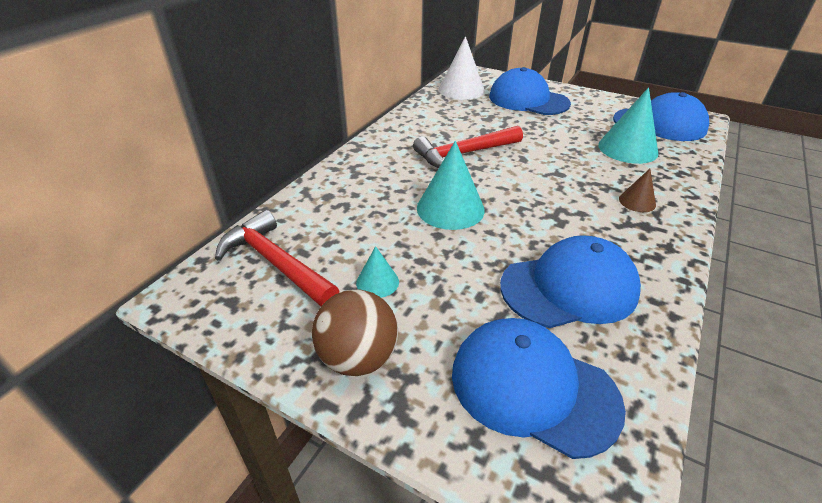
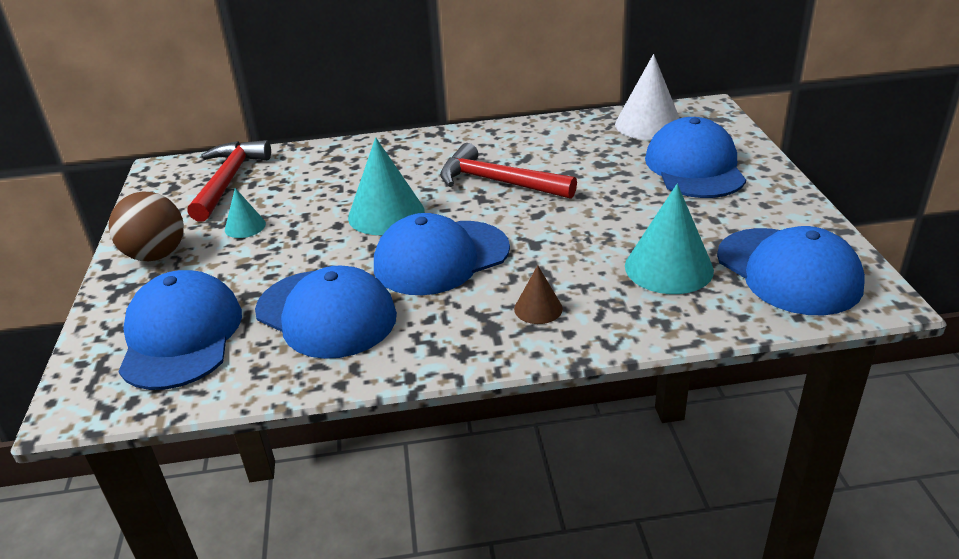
camera: 55 degrees right, 5 degrees down
(539, 210) = (441, 258): none -> blue cap

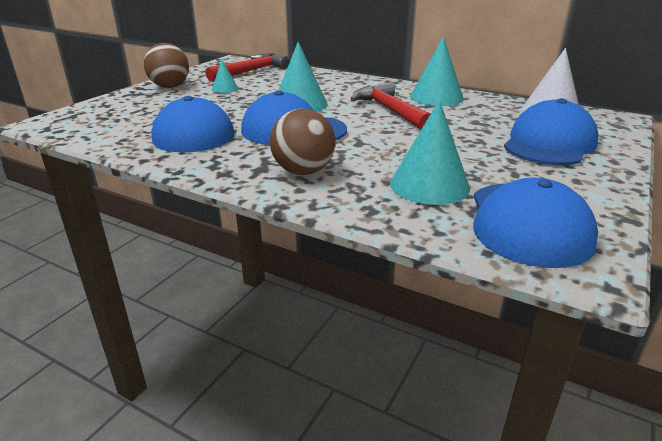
camera: 35 degrees right, 5 degrees down
(181, 336) = (121, 116): blue cap -> none
(517, 142) = (436, 97): none -> turquoise cone
(538, 308) = (303, 171): brown cone -> brown ball

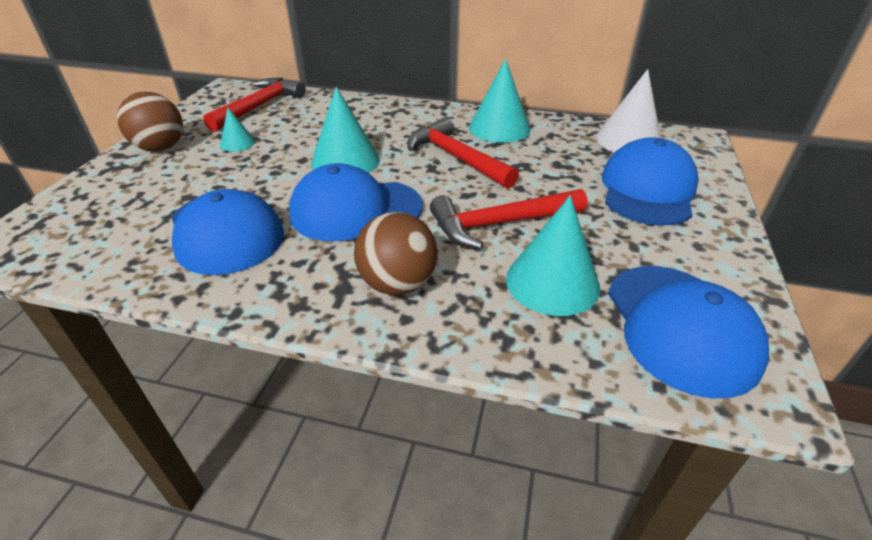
camera: 15 degrees left, 10 degrees up
(404, 149) = (499, 224): none -> red hammer

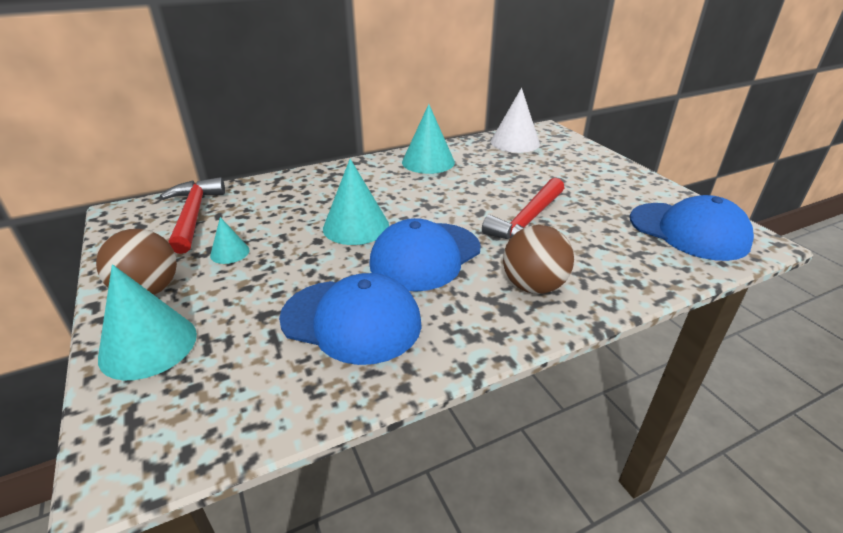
camera: 40 degrees left, 5 degrees down
(456, 157) = (432, 192): red hammer -> none
(552, 282) = (606, 240): turquoise cone -> turquoise cone (148, 345)
(647, 189) = (568, 167): blue cap -> none

